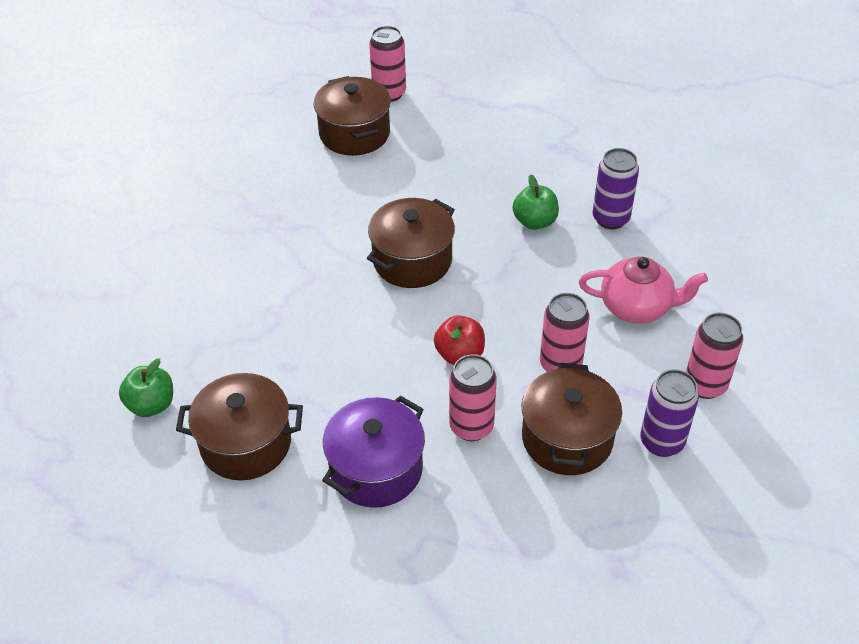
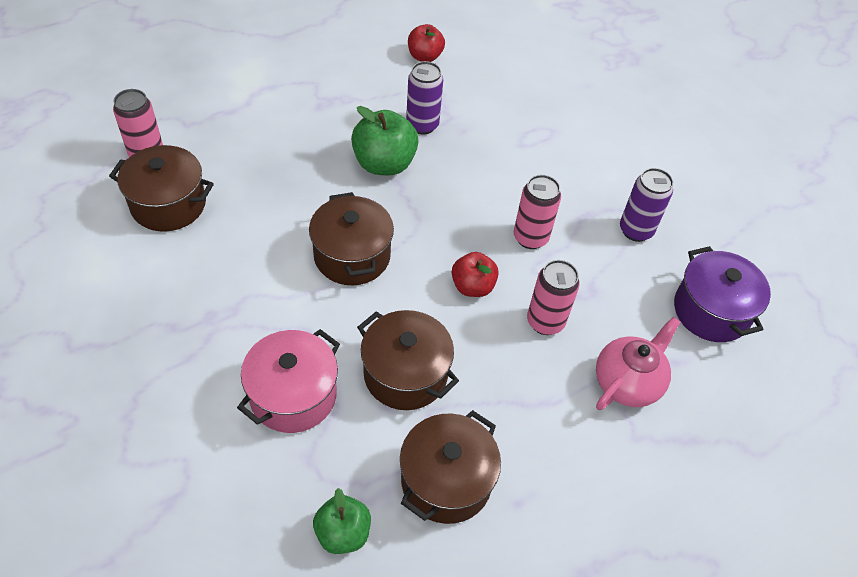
camera: 60 degrees left, 5 degrees up
(246, 306) = (293, 395): none -> pink pot
(376, 469) = (540, 404): purple pot -> purple pot (711, 311)
(535, 221) = (384, 164): green apple -> green apple, size x1.57
(567, 438) = (596, 276): brown pot -> brown pot (405, 374)
(636, 307) = (514, 166): pink teapot -> pink teapot (627, 382)
(700, 172) = (425, 56): none -> red apple
(705, 385) = (607, 179): pink can -> none

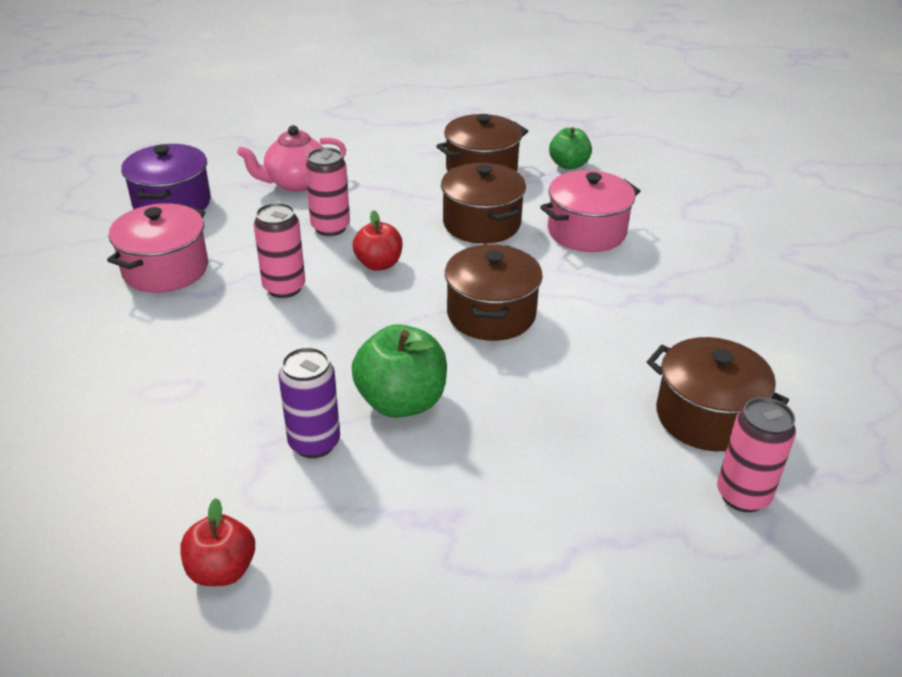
camera: 155 degrees left, 15 degrees down
(636, 230) = (165, 269): purple can -> pink pot

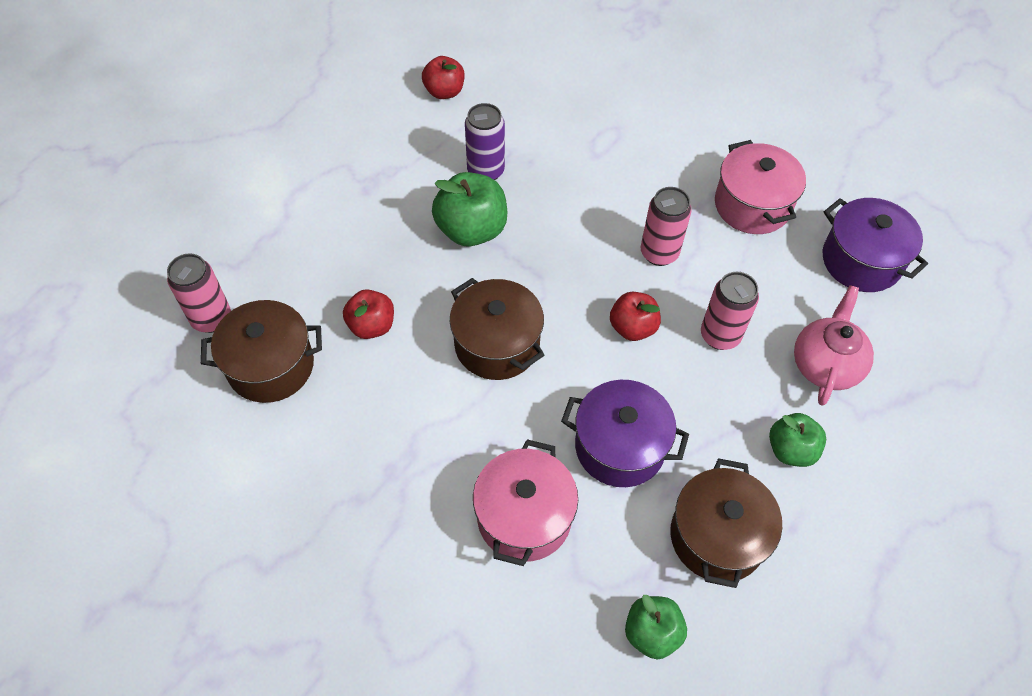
camera: 135 degrees right, 20 degrees up
(384, 170) = (791, 450): none -> green apple
(481, 223) = (620, 447): brown pot -> purple pot
(582, 389) = (371, 326): none -> red apple

